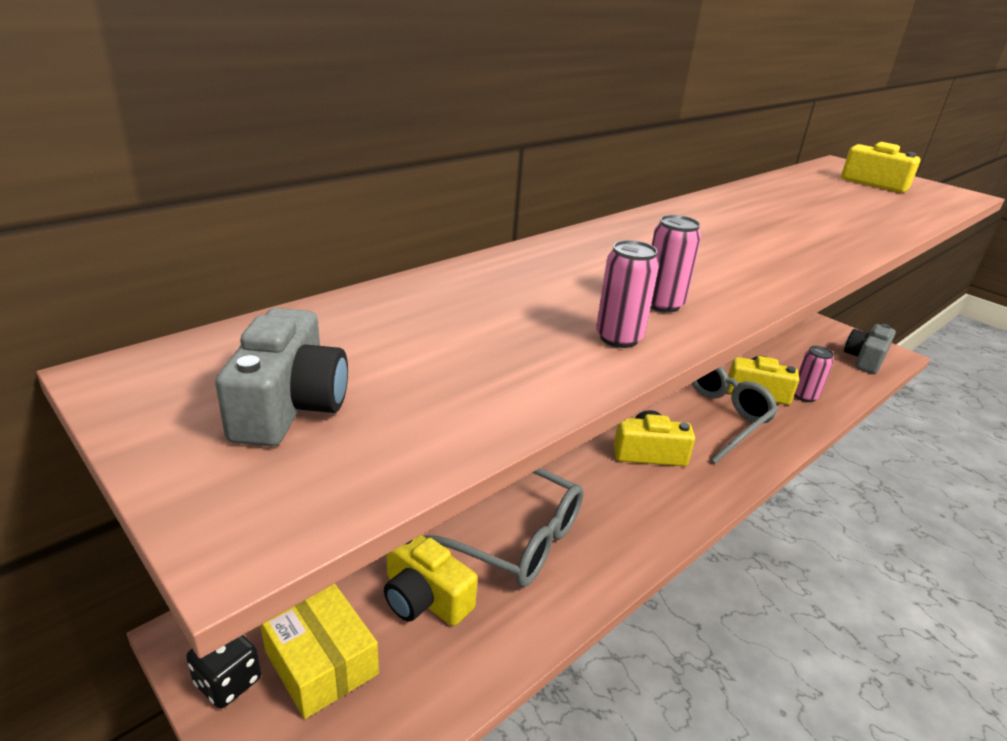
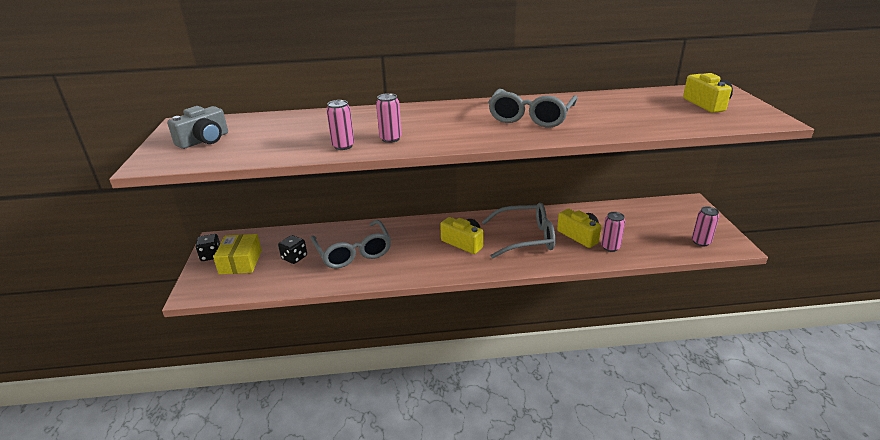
camera: 40 degrees right, 0 degrees up
(424, 597) = (294, 257): yellow camera -> black dice
(757, 228) = (531, 117): none -> grey glasses
(865, 359) = (701, 242): grey camera -> pink can

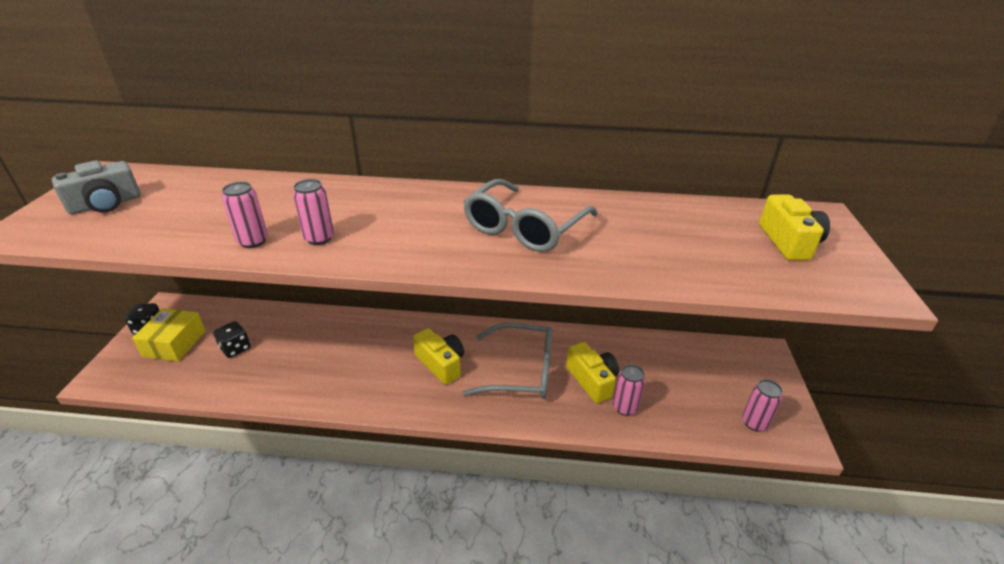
camera: 10 degrees right, 5 degrees up
(353, 252) = (305, 353): grey glasses -> none

